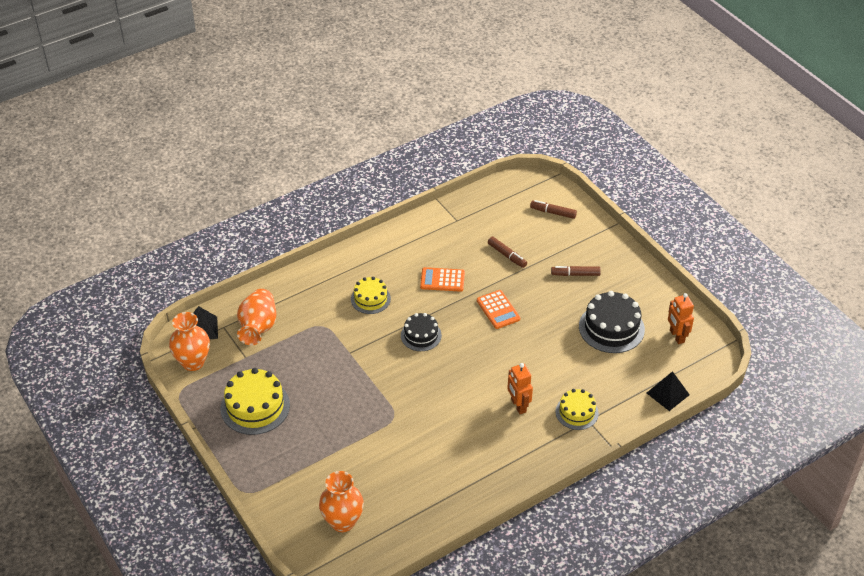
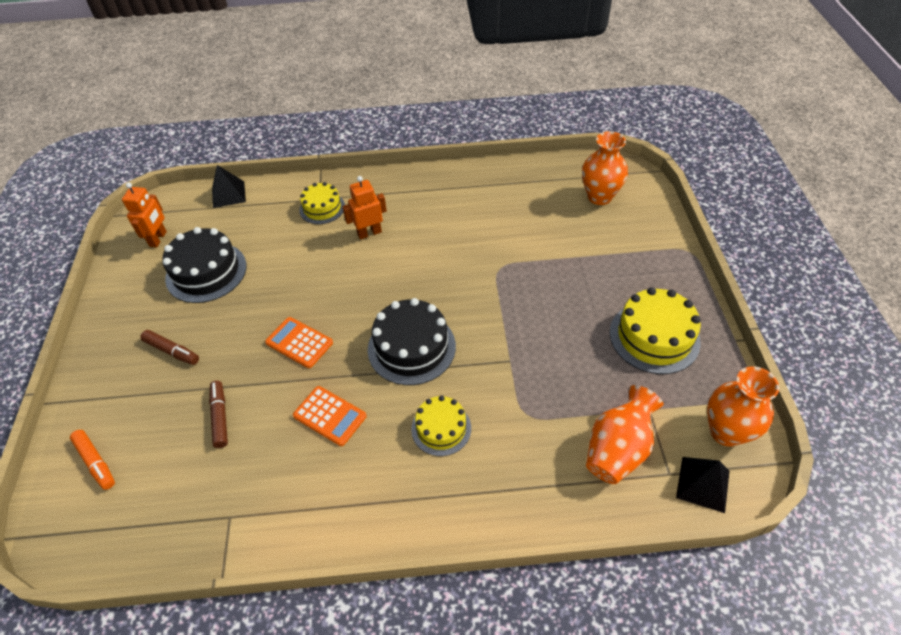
camera: 150 degrees left, 5 degrees up
(421, 335) = (411, 347): black cake -> black cake, size x1.61
(498, 310) = (299, 343): orange calculator -> orange calculator turned 60 degrees counterclockwise
(518, 406) = (369, 233): orange robot -> orange robot turned 120 degrees counterclockwise
(553, 212) = (96, 462): brown marker -> orange marker

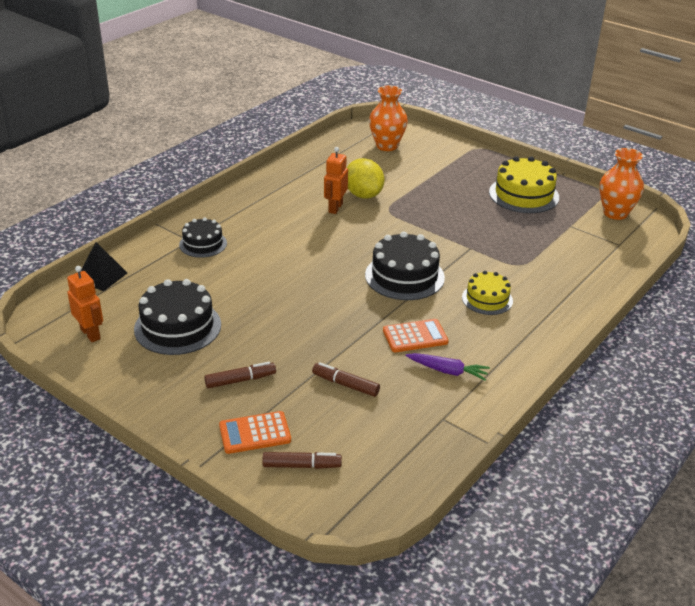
camera: 50 degrees left, 15 degrees down
(96, 462) = (302, 465): orange marker -> brown marker
(299, 343) = (327, 318): orange calculator -> orange calculator (255, 433)
(301, 474) = (448, 371): none -> purple carrot
(322, 208) = (203, 244): yellow cake -> black cake
(369, 233) = (267, 238): orange robot -> orange robot (335, 208)
(502, 238) = (363, 195): none -> yellow lemon
(617, 449) = (583, 250): orange vase -> none
(703, 484) = (638, 239): black pyramid -> none

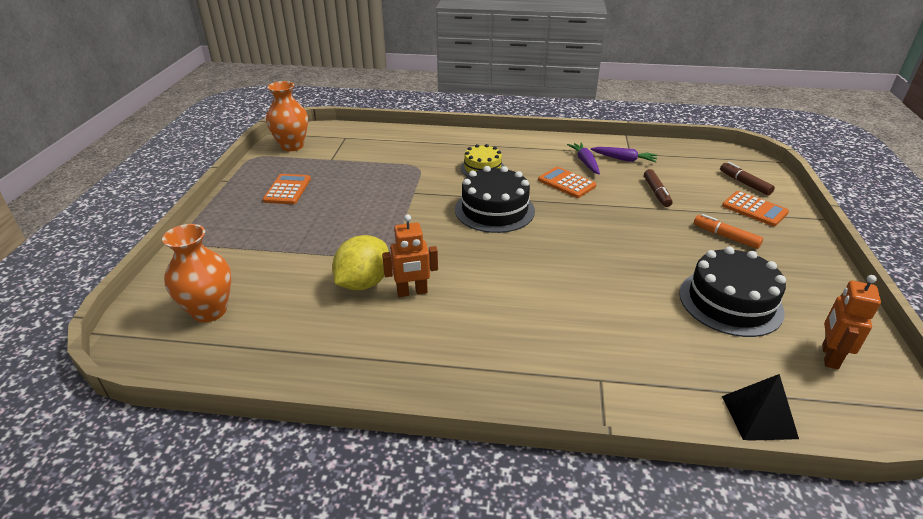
camera: 120 degrees left, 0 degrees up
(203, 244) = (593, 362): black cake -> none
(240, 380) = (725, 236): brown marker -> orange marker
(431, 404) = (624, 159): none -> purple carrot
(524, 195) = (287, 190): yellow cake -> orange calculator

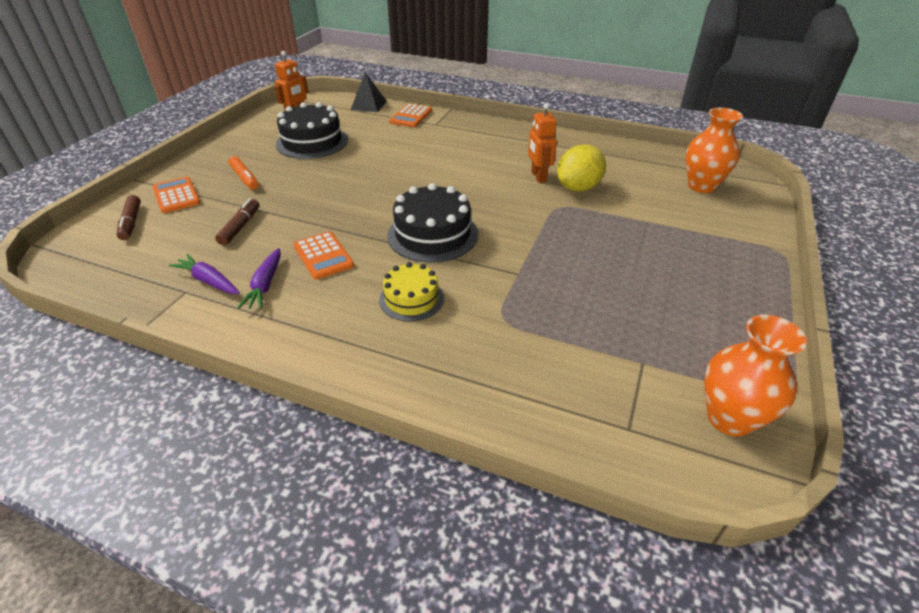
camera: 165 degrees left, 5 degrees up
(287, 190) = (691, 306): orange calculator -> orange calculator (411, 116)
(412, 292) = (538, 176): orange robot -> orange robot turned 105 degrees counterclockwise

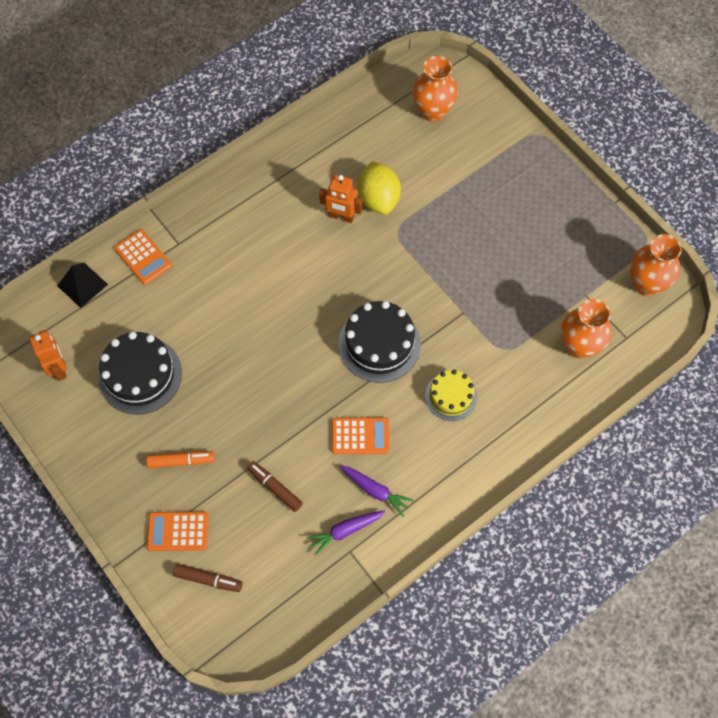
camera: 60 degrees left, 25 degrees up
(569, 382) = (579, 346): none -> orange vase

